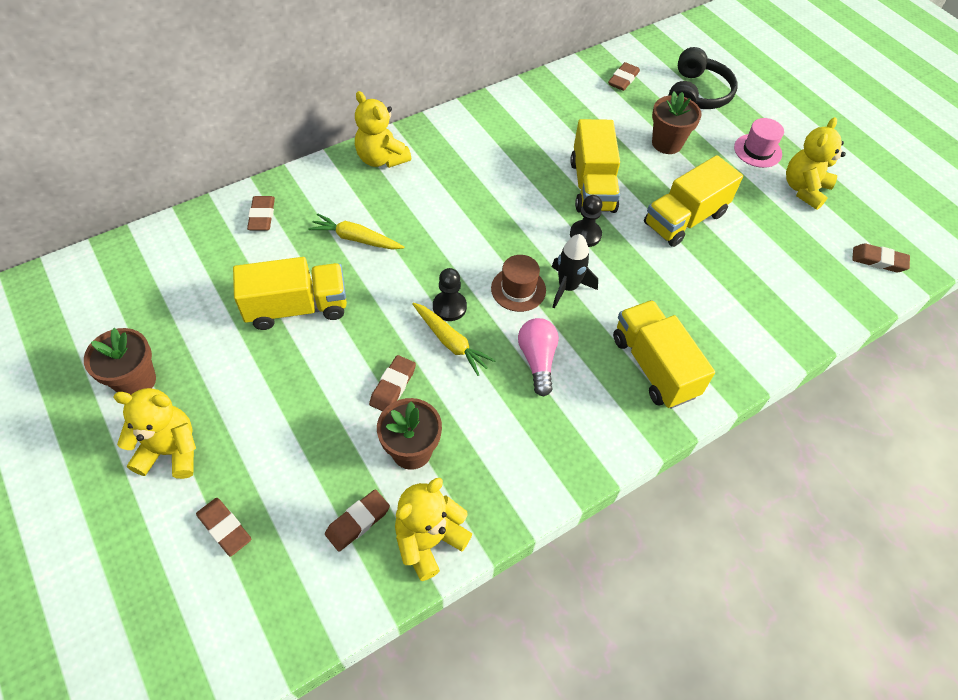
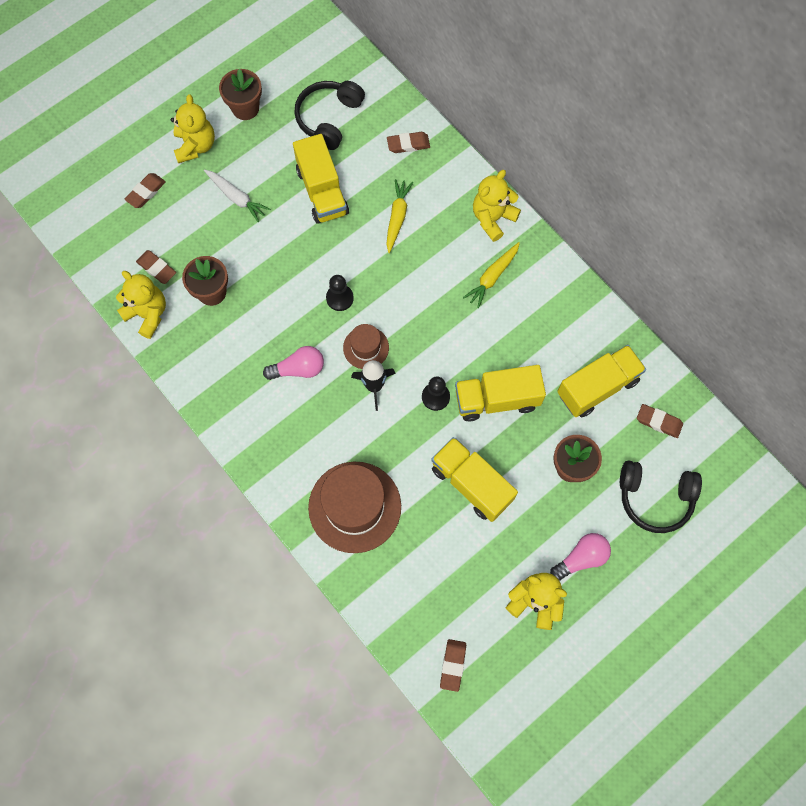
camera: 85 degrees right, 15 degrees up
(193, 288) = (329, 118): none -> black headphones
(274, 405) = (236, 198): none -> white carrot
(393, 386) = (262, 270): brown eraser -> none
(451, 342) = (306, 304): yellow carrot -> yellow carrot (492, 277)
(654, 366) = (305, 458): yellow truck -> yellow truck (597, 387)
(713, 324) = (354, 507): none -> brown hat
(757, 151) = (581, 558): pink hat -> pink light bulb

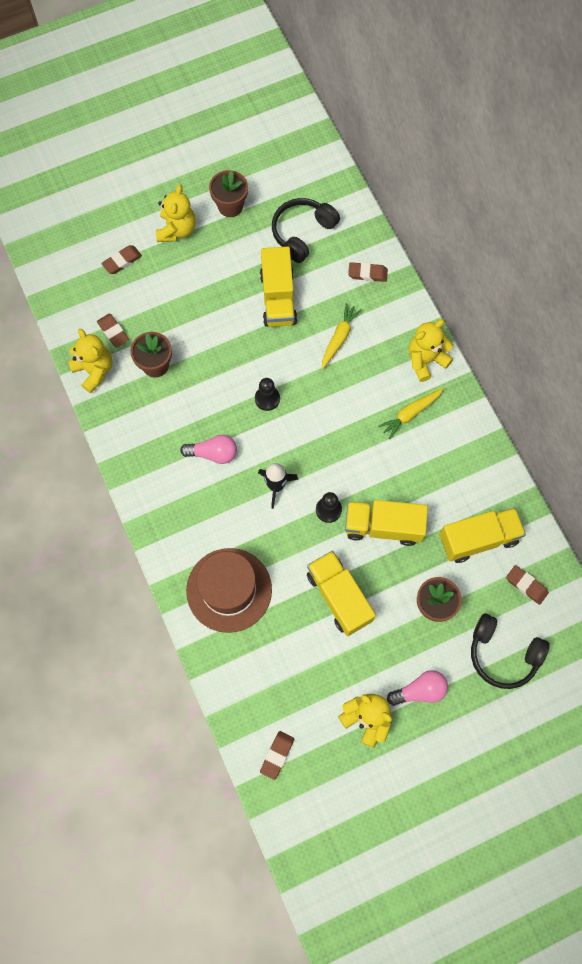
camera: 15 degrees right, 0 degrees up
(236, 198) = (200, 285): white carrot -> none
(366, 347) = (278, 449): brown hat -> none

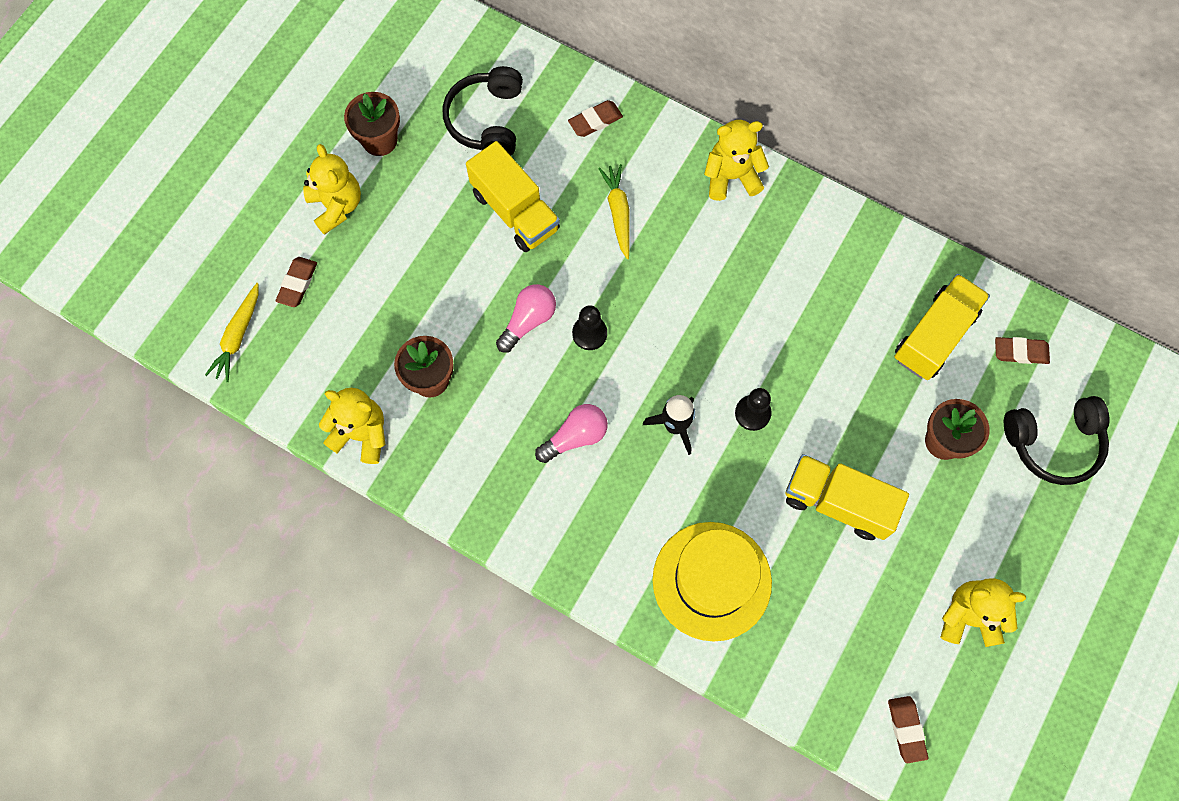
camera: 35 degrees left, 0 degrees up
(113, 332) = (350, 373): brown eraser -> none
(229, 590) = (712, 581): brown hat -> yellow hat
(383, 526) = (825, 391): yellow truck -> none
(410, 414) = (759, 247): yellow carrot -> yellow carrot (238, 336)
(419, 691) = (1000, 545): pink light bulb -> pink light bulb (528, 321)
(426, 360) = (731, 177): yellow teddy bear -> yellow teddy bear turned 60 degrees clockwise

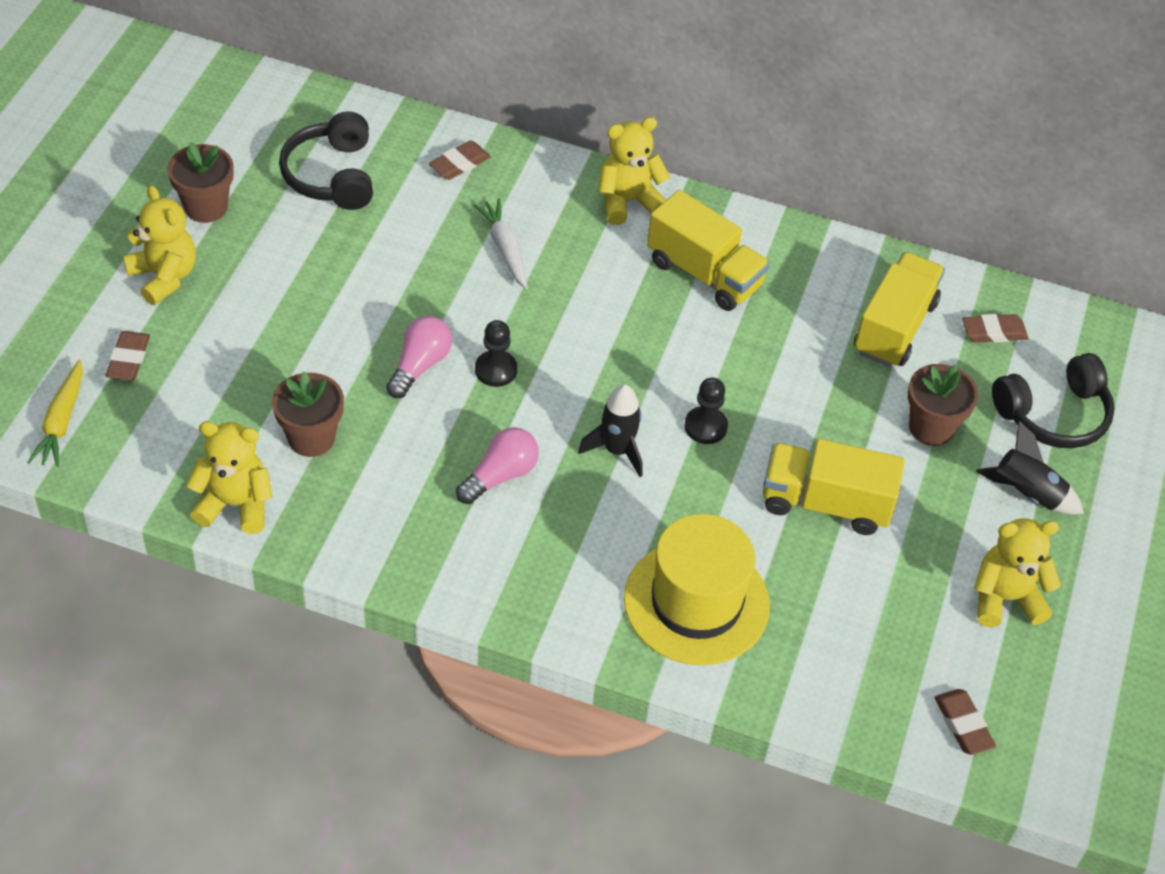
camera: 15 degrees left, 20 degrees down
(515, 211) = (382, 259): yellow truck -> yellow truck (704, 274)
(618, 213) = (505, 248): yellow carrot -> white carrot
(1011, 518) = (1026, 493): none -> black rocket

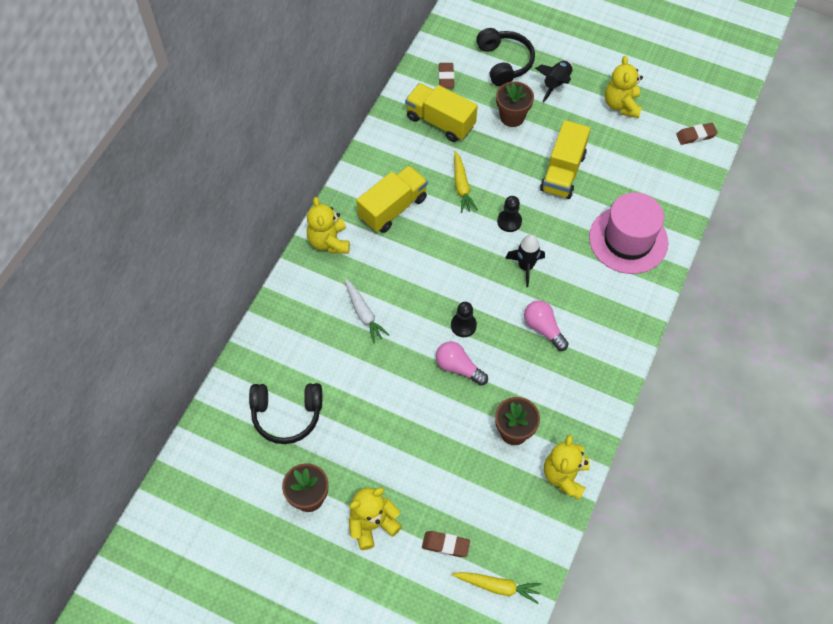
camera: 80 degrees left, 10 degrees up
(459, 164) = (285, 335): brown eraser -> none
(505, 248) = (363, 313): white carrot -> white carrot turned 105 degrees counterclockwise
(696, 602) = (628, 240): yellow hat -> pink hat
(765, 360) = (461, 186): none -> yellow carrot

